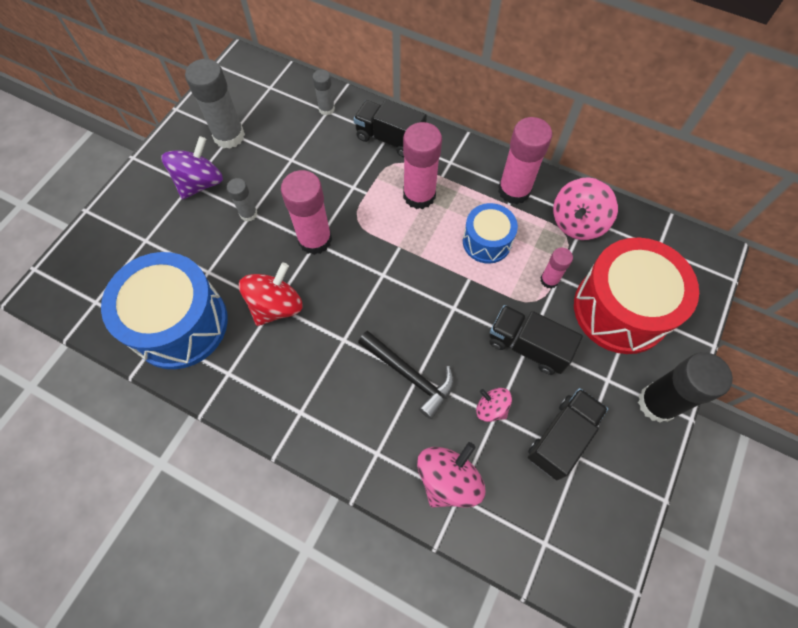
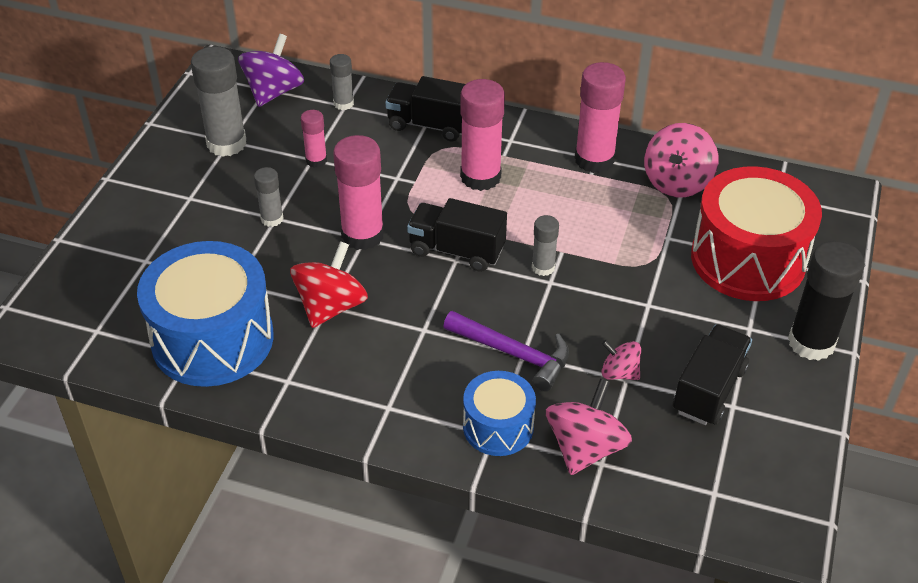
camera: 10 degrees left, 20 degrees down
(200, 183) = (202, 195): purple spinning top -> purple spinning top (274, 92)
(410, 375) = (513, 354): black hammer -> purple hammer
(451, 292) = (543, 267): none -> grey glue stick
(487, 242) = (574, 213): blue drum -> blue drum (498, 427)
(527, 346) = (647, 308): black truck -> black truck (457, 250)
(549, 280) = (657, 241): pink glue stick -> pink glue stick (316, 160)

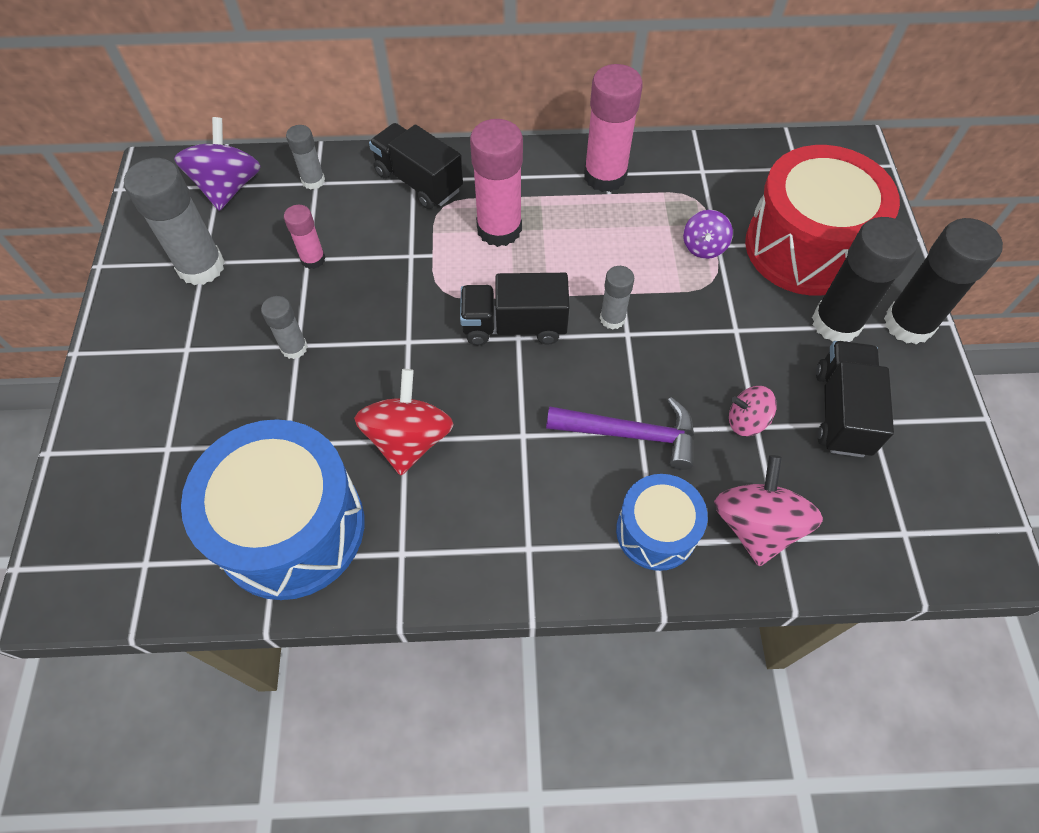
camera: 20 degrees left, 15 degrees up
(362, 235) = (405, 337): pink glue stick -> none
(430, 125) = (419, 181): black truck -> black truck turned 45 degrees clockwise
(654, 235) = (703, 247): none -> purple spinning top
(677, 182) = (697, 179): pink spinning top -> none
(743, 324) = (836, 323): none -> black glue stick

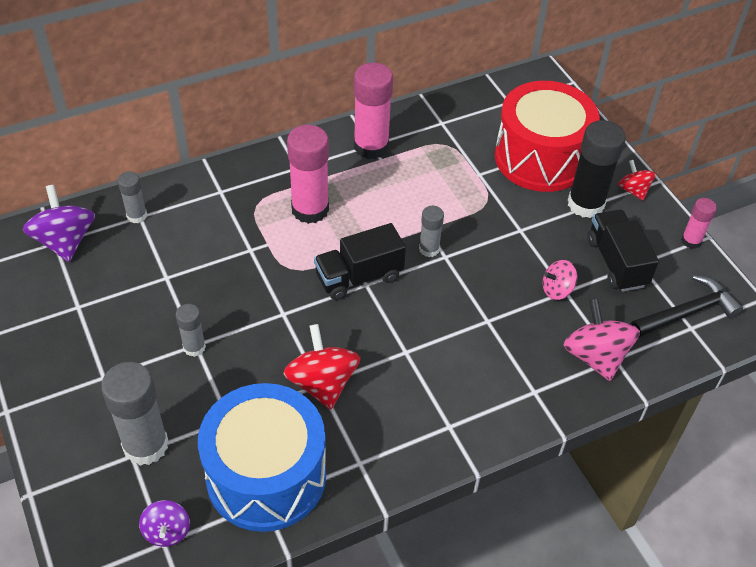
camera: 25 degrees left, 10 degrees down
(201, 266) = (78, 310): grey glue stick -> grey glue stick (145, 445)
(313, 259) = (171, 276): pink glue stick -> pink glue stick (691, 241)
(419, 181) = (226, 191): black truck -> none
(630, 434) = (482, 325): purple hammer -> none
(656, 531) = (531, 383): blue drum -> none
(703, 247) = (469, 178): purple spinning top -> purple spinning top (167, 531)
(908, 324) = (633, 190): black glue stick -> red spinning top
(908, 510) = (687, 313): none -> black hammer

